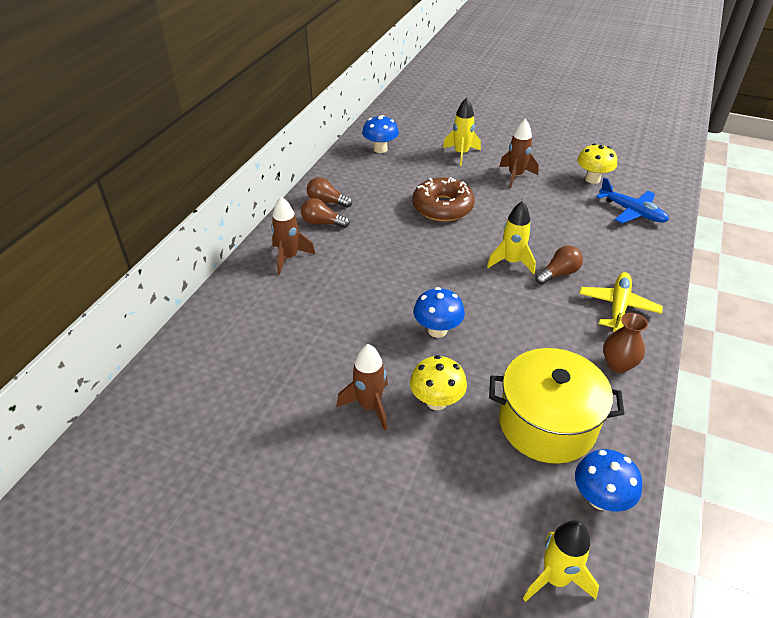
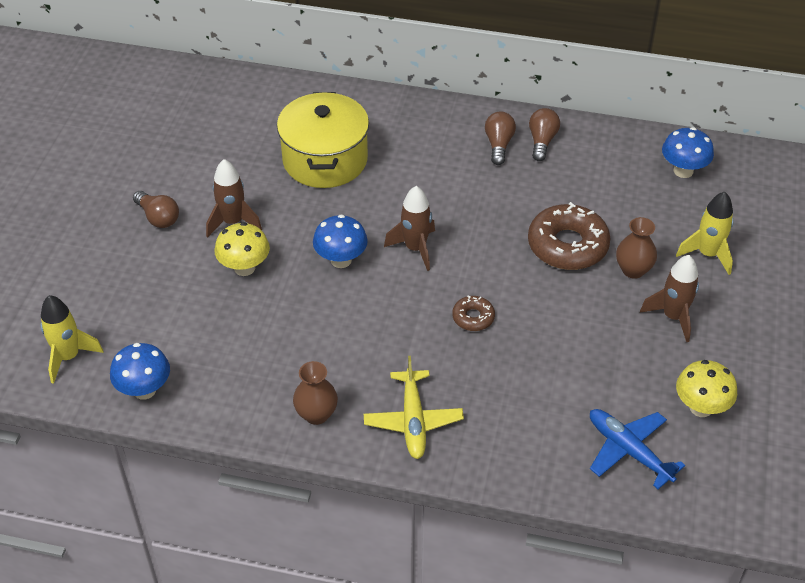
camera: 80 degrees right, 5 degrees up
(289, 257) = (429, 131): brown rocket -> brown rocket (415, 248)
(471, 184) = (633, 270): none -> brown vase
(511, 262) = (473, 317): yellow rocket -> brown donut
(547, 423) = (227, 351): yellow pot -> yellow pot (325, 160)
(558, 273) = (463, 363): brown light bulb -> brown light bulb (158, 217)
(618, 307) = (413, 420): yellow plane -> yellow plane turned 75 degrees clockwise
(632, 212) = (629, 451): blue plane -> blue plane turned 105 degrees clockwise

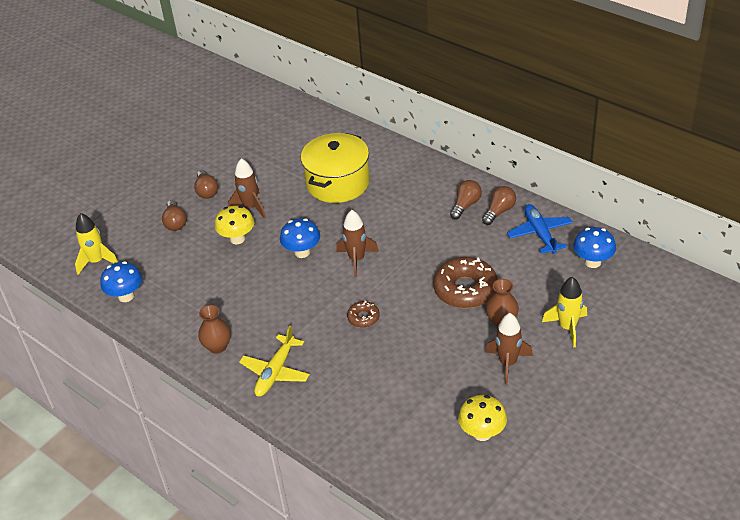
camera: 30 degrees right, 5 degrees down
(144, 271) = (175, 222): none -> brown light bulb
(629, 451) = (407, 444): blue plane -> blue plane (540, 233)

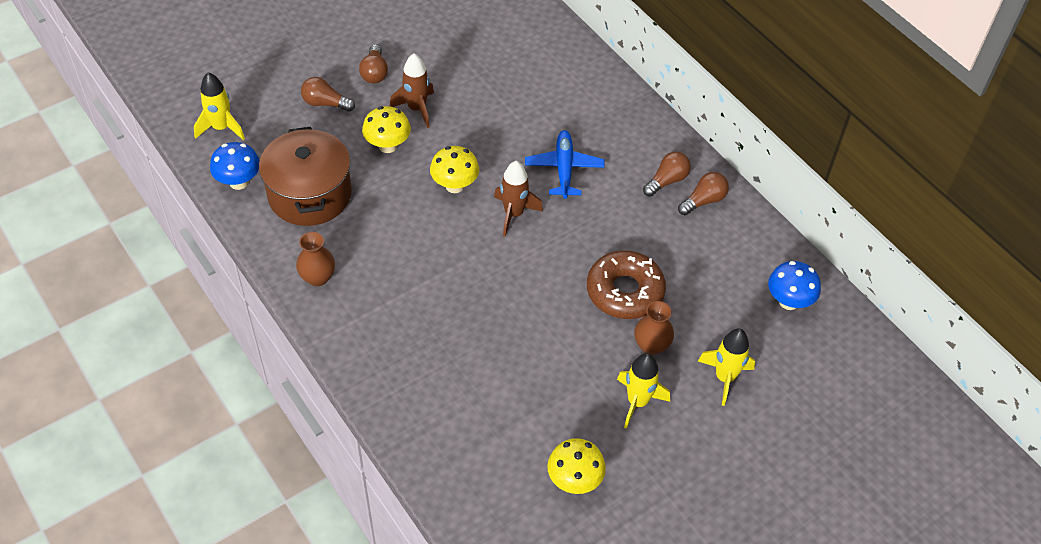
camera: 10 degrees right, 10 degrees up
(175, 222) = (325, 103): brown light bulb -> brown light bulb turned 105 degrees clockwise
(188, 289) = (309, 194): none -> brown pot
(275, 372) = (371, 330): yellow plane -> none
(302, 252) = (454, 185): blue mushroom -> yellow mushroom
(338, 183) = (528, 106): yellow pot -> none
(363, 318) = (494, 292): brown donut -> none
(508, 363) = (637, 402): brown rocket -> yellow rocket
(540, 233) = (740, 244): blue plane -> blue plane (564, 169)

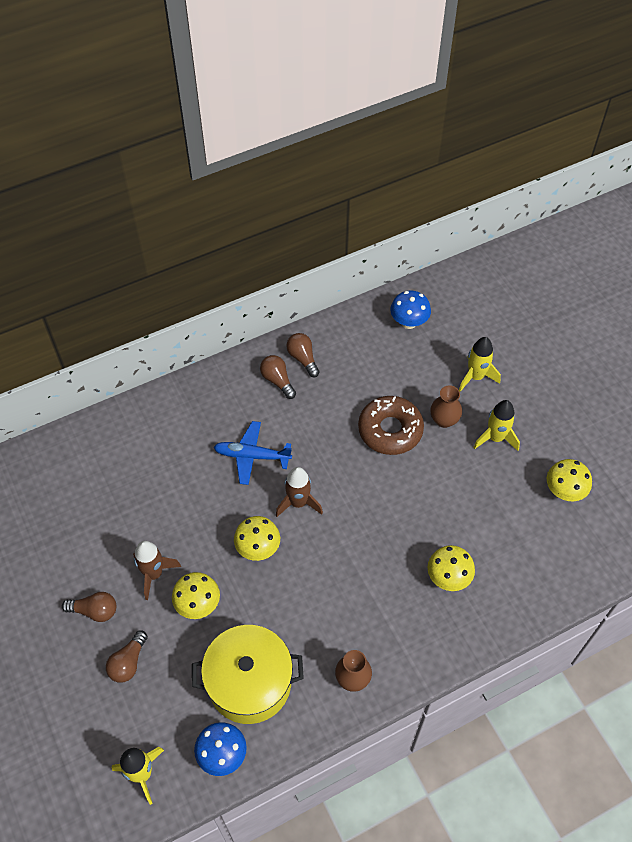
camera: 80 degrees left, 5 degrees up
(309, 194) = (249, 682): brown pot -> yellow pot
(440, 358) = (448, 578): none -> yellow mushroom

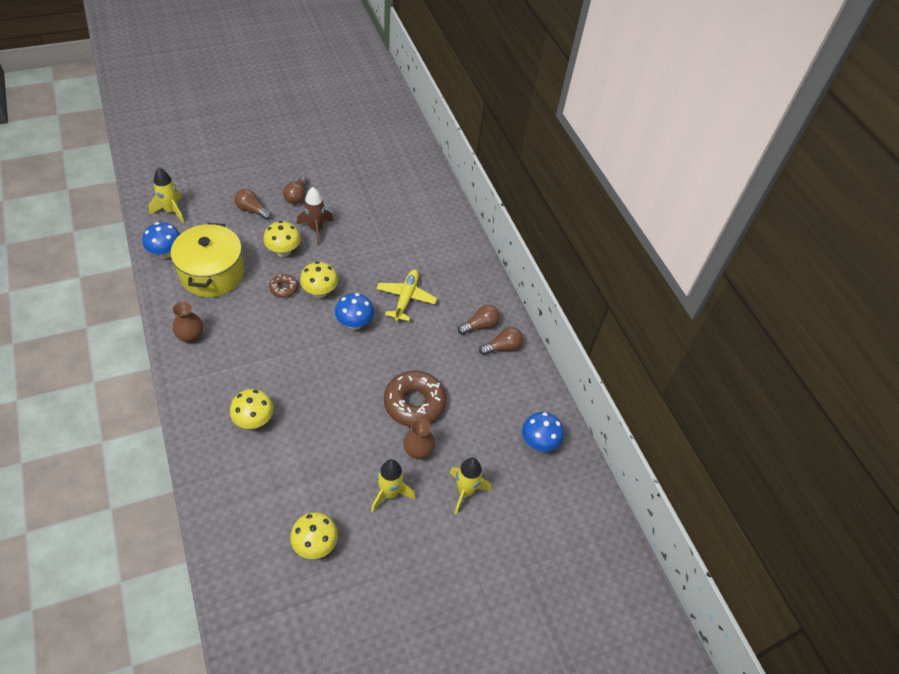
camera: 90 degrees right, 5 degrees down
(252, 456) = (406, 298): blue plane -> yellow plane
(259, 590) = (284, 288): none -> brown donut
(298, 503) = (354, 323): brown rocket -> blue mushroom

